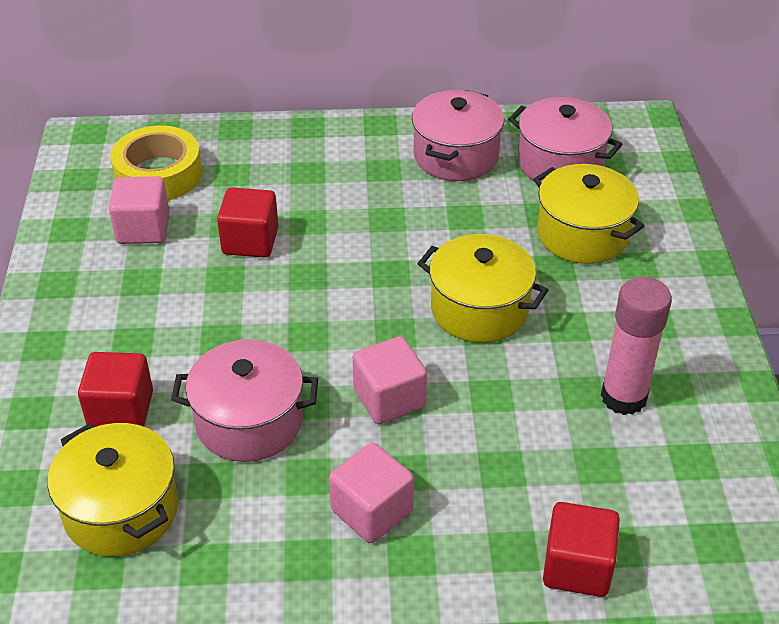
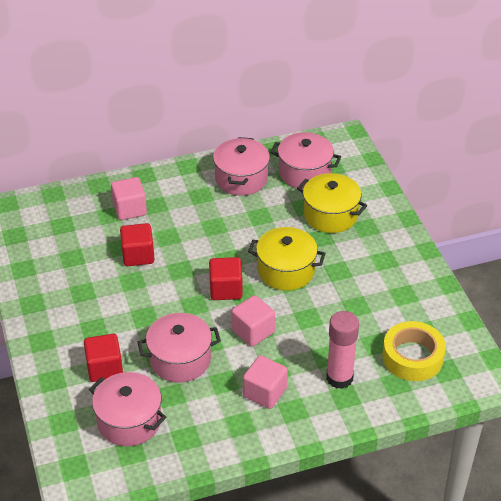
camera: 15 degrees left, 0 degrees up
(121, 510) = (129, 421): yellow pot -> pink pot
(143, 229) = (69, 260): pink cube -> pink cube (129, 209)
(158, 174) = (63, 223): yellow tape -> yellow tape (412, 357)
(577, 567) = (380, 398): red cube -> red cube (226, 289)
(623, 397) = (379, 305): pink glue stick -> pink glue stick (339, 378)

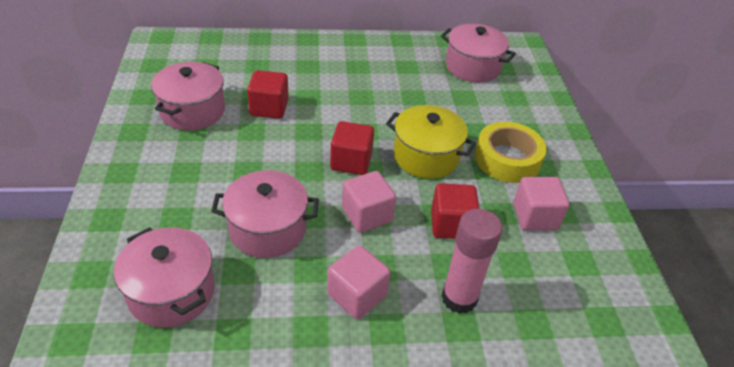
camera: 10 degrees right, 0 degrees up
(104, 368) = (174, 219): red cube -> red cube (451, 225)
(129, 209) = (280, 64): pink cube -> pink cube (535, 216)
(241, 179) = (405, 60): pink pot -> pink pot (192, 111)
(330, 215) = (491, 111): yellow pot -> none
(412, 357) = (561, 292): yellow tape -> yellow tape (507, 159)

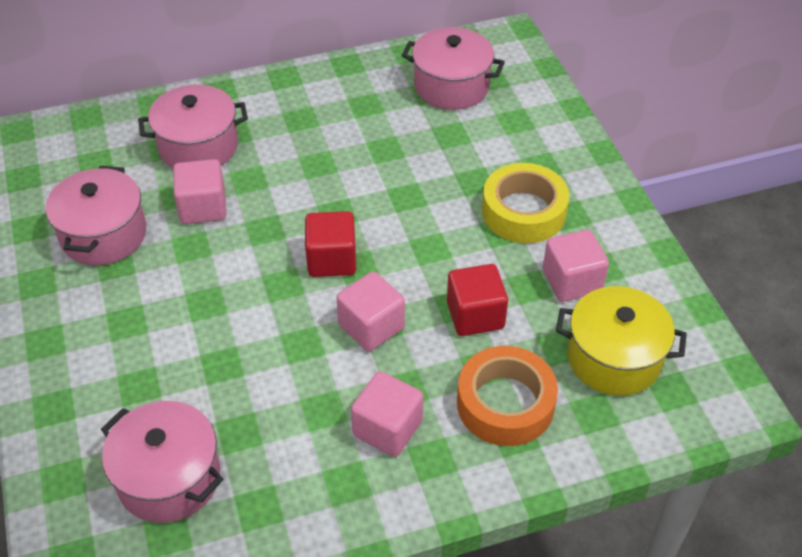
camera: 10 degrees left, 5 degrees up
(267, 229) = (256, 373): pink pot -> pink pot (198, 146)
(269, 108) = (203, 207): red cube -> pink cube
(426, 156) = (423, 231): yellow pot -> yellow pot (614, 358)
(459, 298) = (505, 404): pink glue stick -> orange tape

